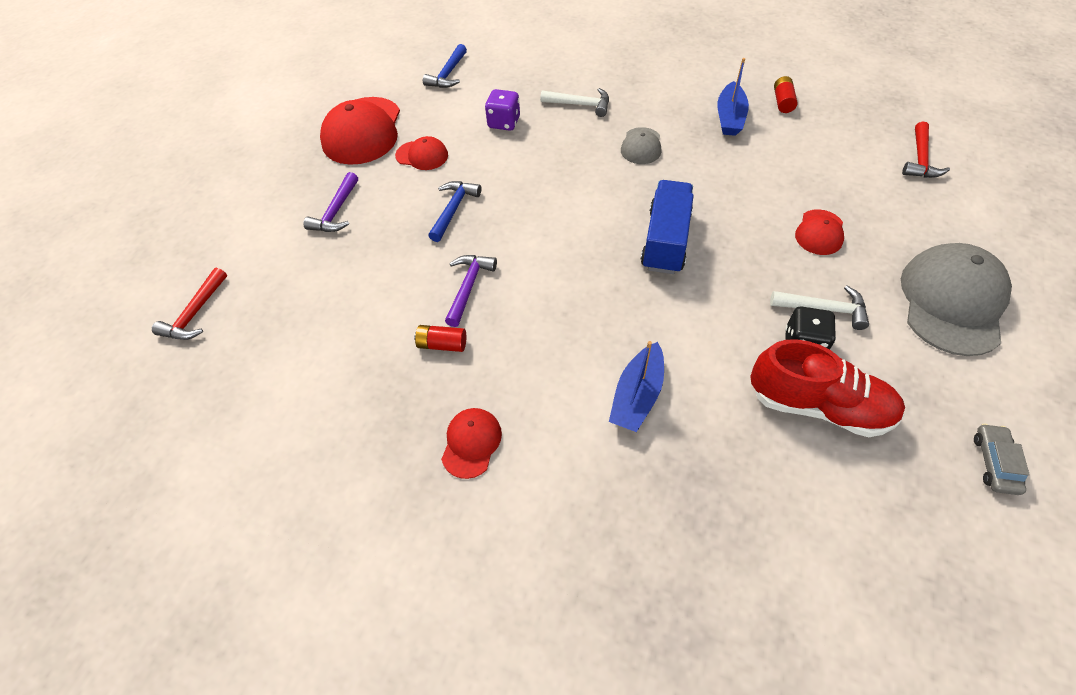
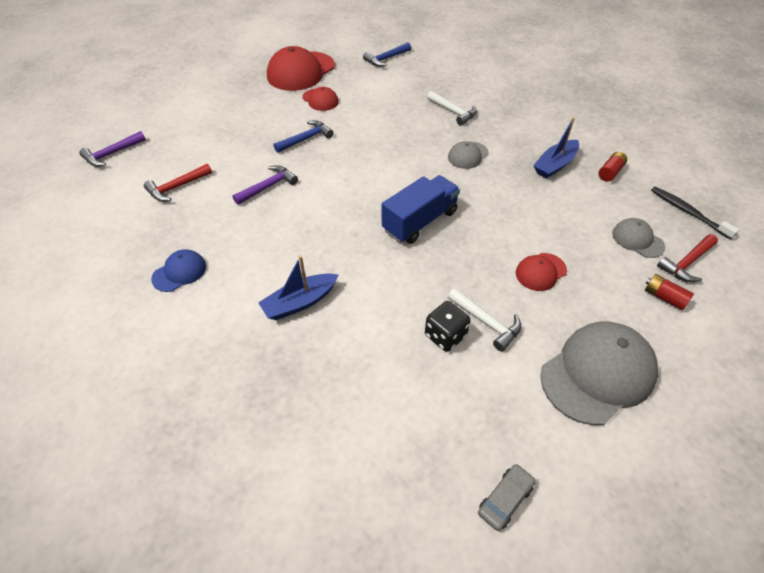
camera: 30 degrees right, 5 degrees down
(195, 314) = (118, 129): red hammer -> red hammer (177, 187)
(336, 212) = (240, 110): purple hammer -> purple hammer (112, 154)
(442, 344) = (220, 210): red battery -> red battery (664, 297)
(471, 443) = (179, 272): red cap -> blue cap
(504, 122) = (390, 102): purple dice -> none
(818, 405) = (412, 379): red shoe -> none
(865, 157) = (637, 240): none -> grey cap
(878, 110) = (688, 212): none -> black toothbrush

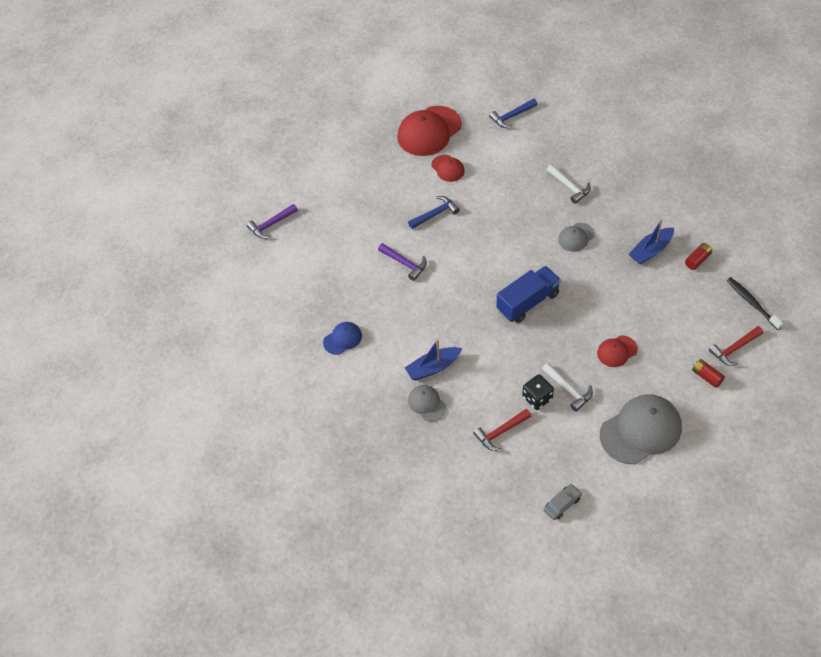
camera: 10 degrees right, 5 degrees up
(177, 187) = (330, 261): red hammer -> red hammer (500, 432)
(268, 187) = (405, 263): purple hammer -> purple hammer turned 75 degrees clockwise
(637, 240) = (701, 327): grey cap -> grey cap (427, 403)

